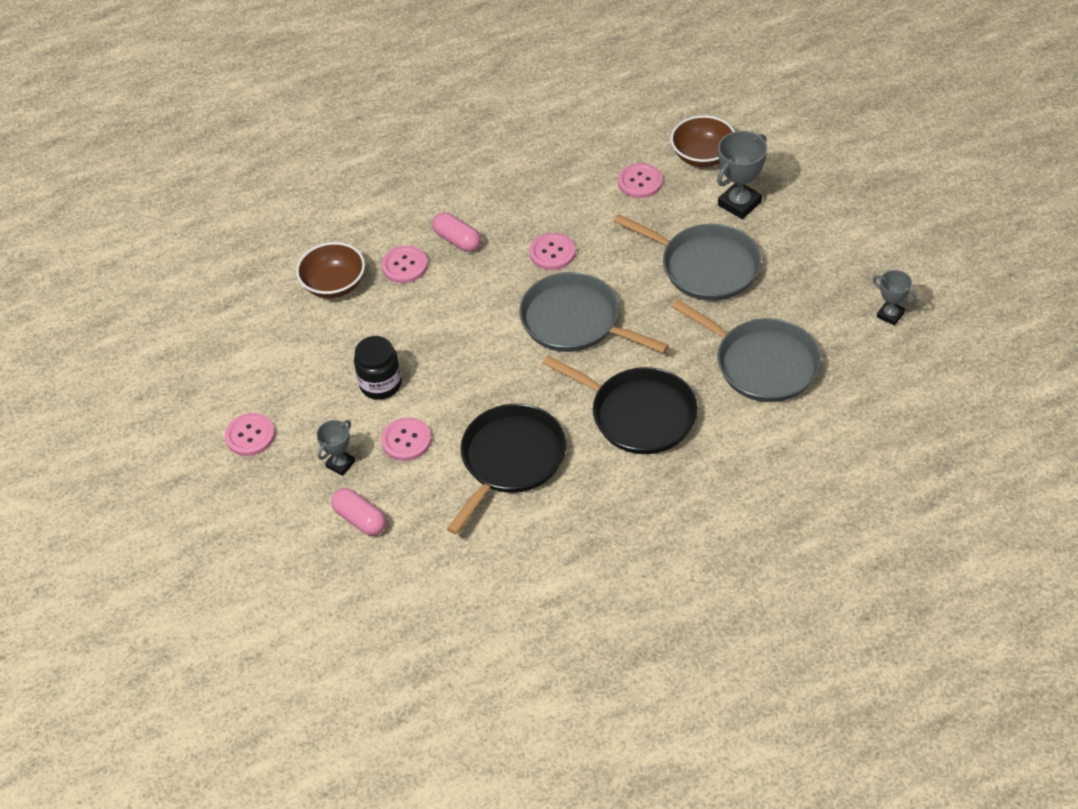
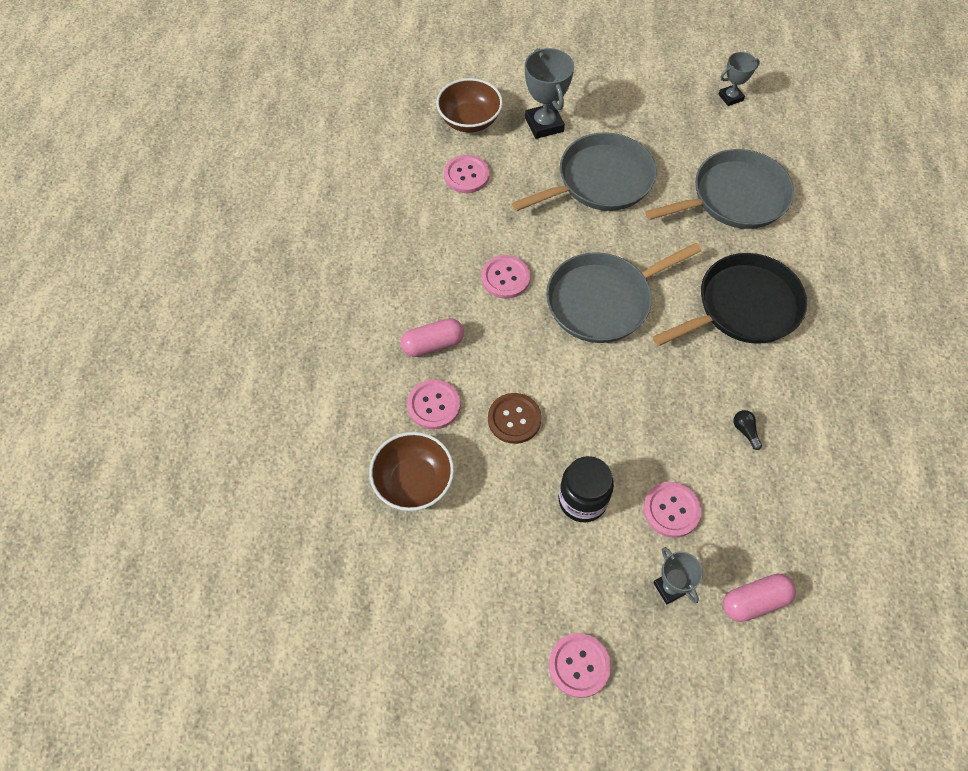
camera: 65 degrees left, 10 degrees up
(424, 316) = (514, 419): none -> brown button
(510, 460) = (745, 431): black pan -> black light bulb

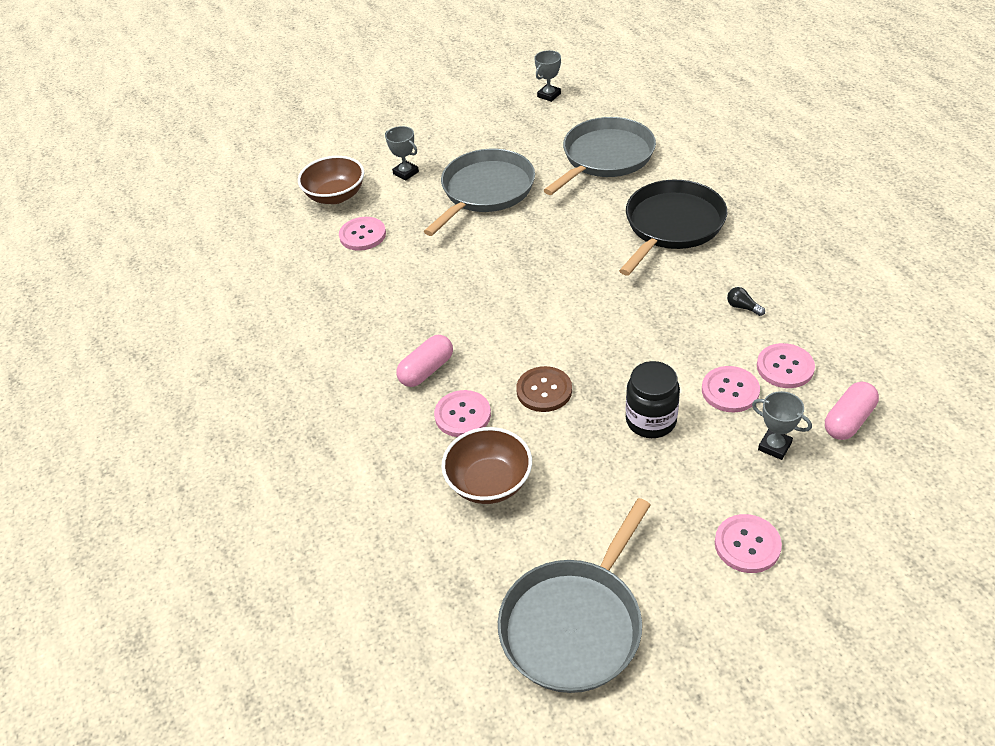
camera: 25 degrees left, 15 degrees down
(505, 278) = (455, 292): pink button -> pink button (785, 367)
(544, 125) = (406, 173): grey trophy -> grey trophy, size x0.61
(603, 300) = (554, 271): grey pan -> grey pan (574, 624)

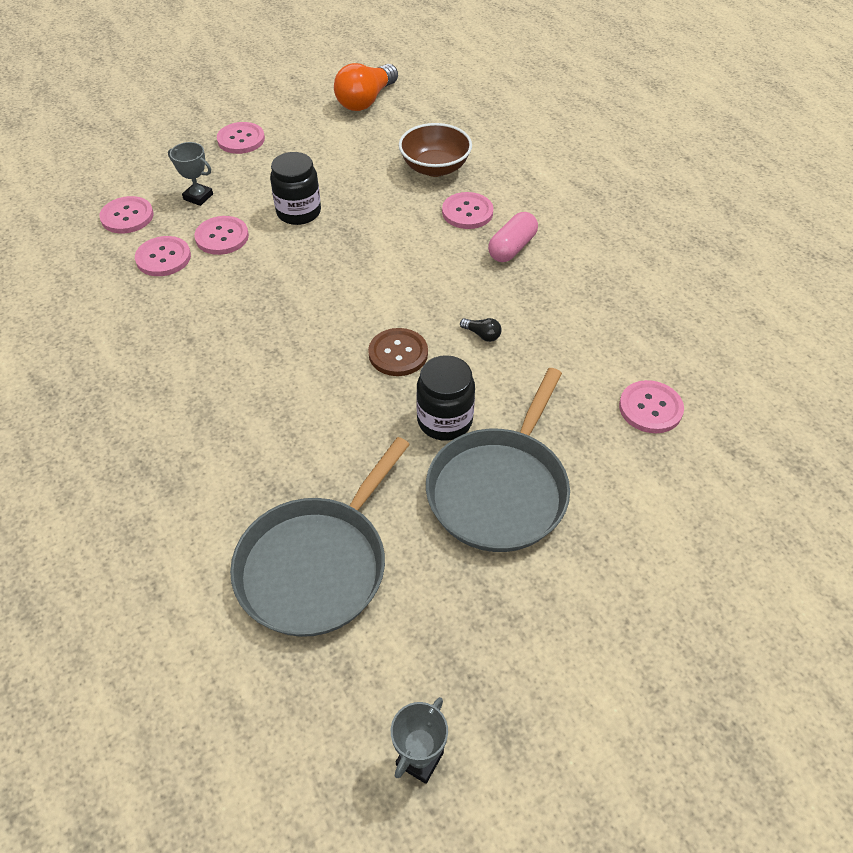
camera: 170 degrees right, 5 degrees up
(335, 196) = (724, 479): brown bowl -> none
(406, 173) = (635, 529): grey trophy -> none
(516, 229) = (444, 420): none -> black jar
(544, 390) = (395, 233): brown button -> brown button (398, 353)
(574, 624) = (366, 100): grey pan -> orange light bulb
(672, 225) = (237, 427): black pan -> none
(743, 307) = (183, 317): black light bulb -> black light bulb (482, 335)
(848, 420) = (127, 216): pink capsule -> pink button

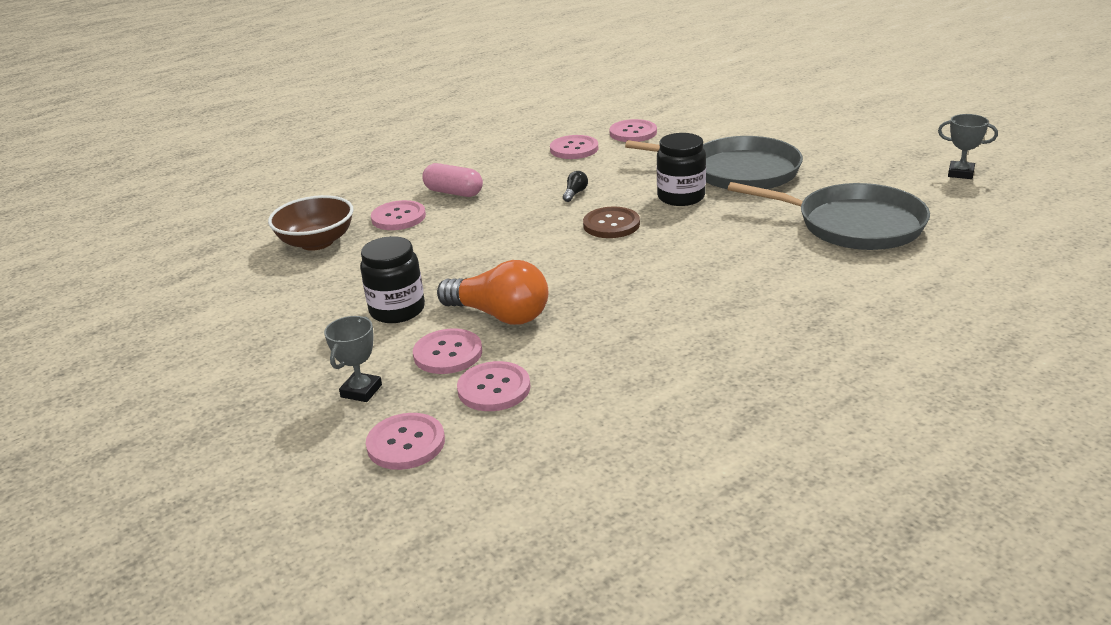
camera: 95 degrees left, 20 degrees down
(241, 139) = (224, 384): pink button -> pink button (574, 149)
(366, 100) = (155, 304): orange light bulb -> orange light bulb (500, 315)

